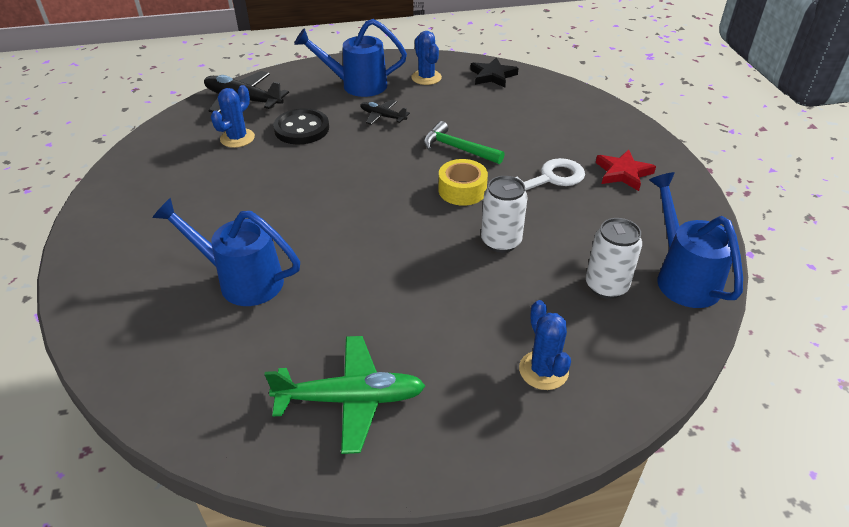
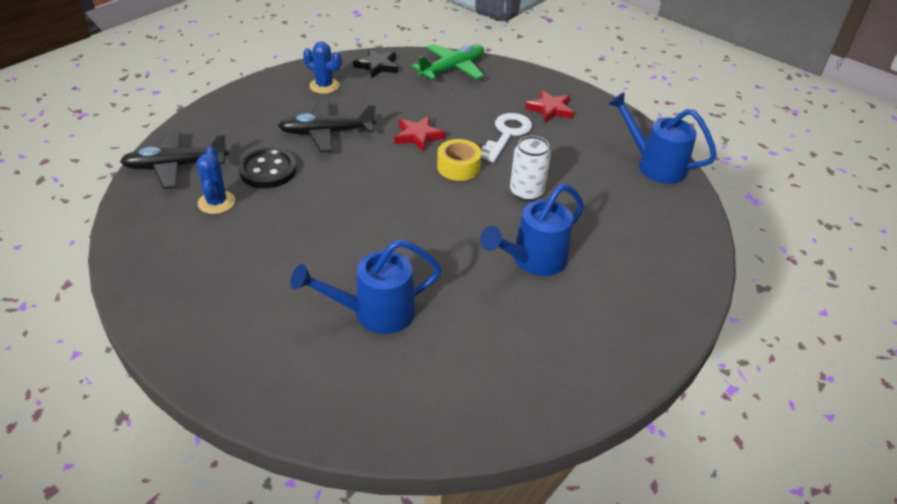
camera: 40 degrees left, 0 degrees up
(350, 399) = (553, 348): green plane -> green plane (452, 69)
(357, 85) = (271, 113): blue watering can -> blue watering can (533, 260)
(383, 116) = (327, 133): black plane -> black plane, size x1.81
(457, 148) = (418, 136): green hammer -> red star
(543, 370) = (642, 263): blue cactus -> none
(606, 286) = (620, 192): white can -> none

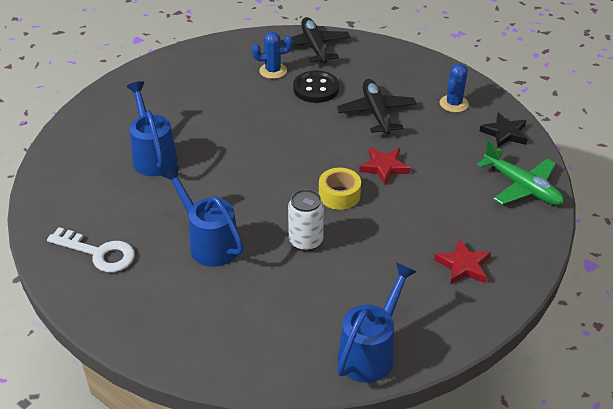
camera: 90 degrees right, 0 degrees up
(507, 134) = (403, 229): white key -> white key (99, 253)

